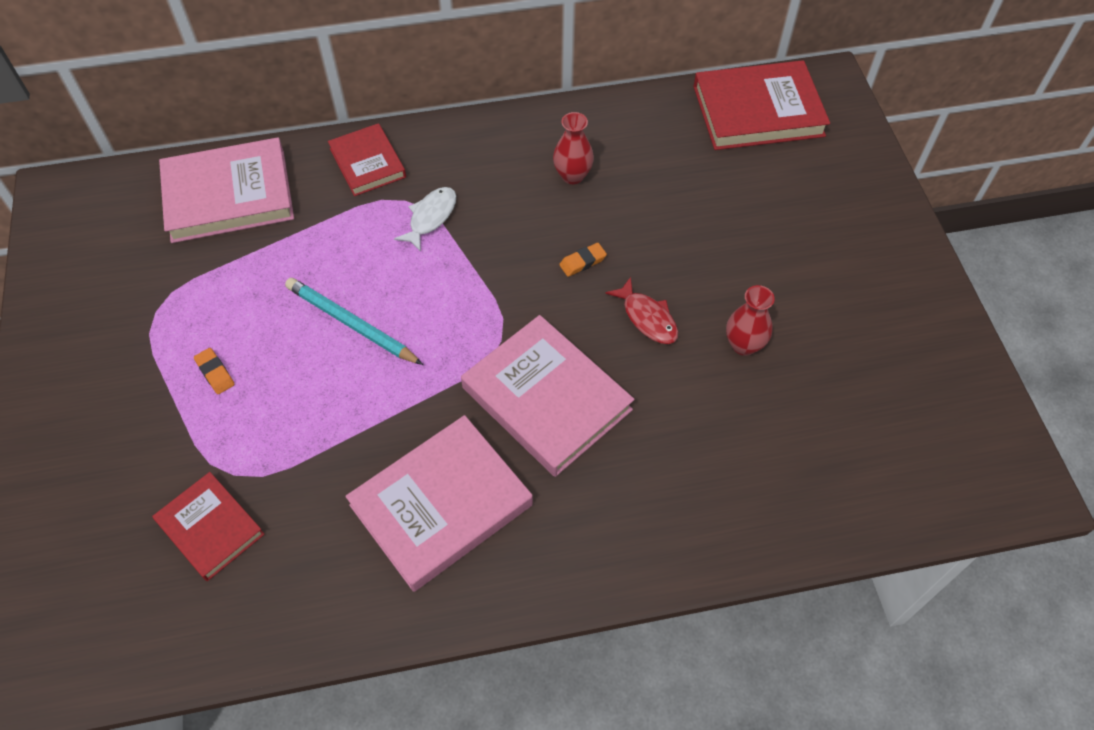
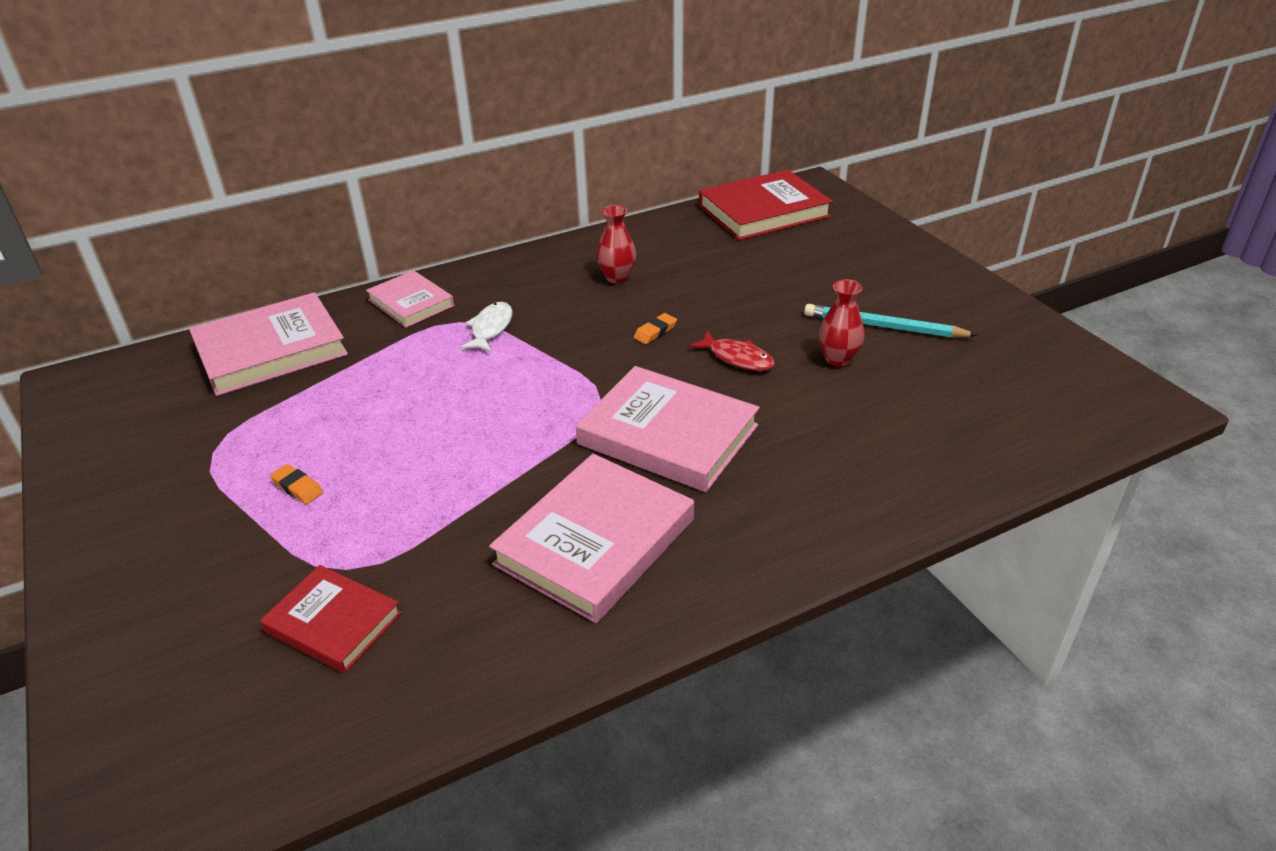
camera: 15 degrees left, 20 degrees down
(351, 324) = (438, 419): turquoise pencil -> turquoise pencil (884, 326)
(367, 163) = (411, 303): red book -> pink book

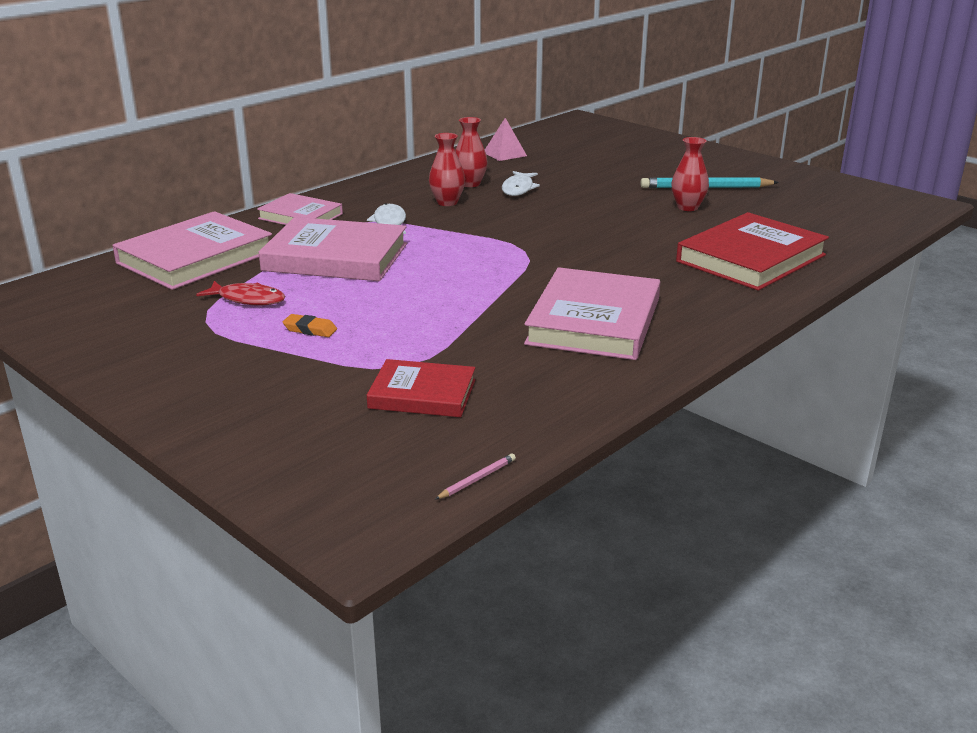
camera: 20 degrees left, 10 degrees down
(290, 785) = (477, 479): none -> pink pencil
(572, 305) = (447, 202): none -> red vase
(655, 332) = (532, 209): orange eraser -> none
(663, 294) = (518, 189): none -> white fish
(668, 435) = (596, 261): pink book -> pink book (335, 257)
(687, 232) = (504, 154): none -> pink pyramid
(737, 358) = (611, 215): red fish -> red fish (248, 299)
(763, 211) = (555, 137): red book -> red book (750, 258)

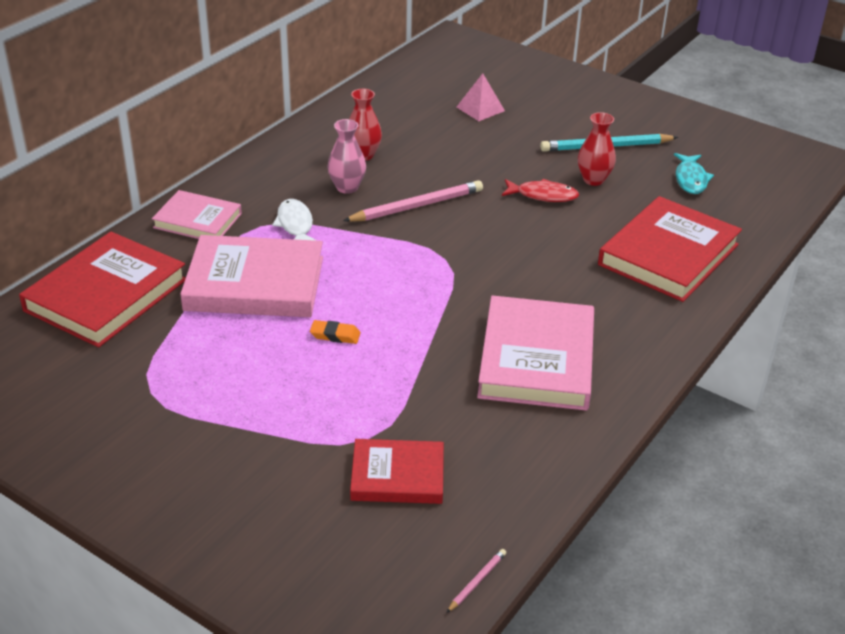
camera: 10 degrees left, 10 degrees up
(195, 257) = (106, 295): pink book -> red book
(248, 299) = (183, 355): red fish -> red fish (543, 195)
(310, 329) = (261, 395): orange eraser -> orange eraser (335, 335)
(447, 202) = (347, 187): red vase -> pink vase
(504, 154) = (387, 102): pink pyramid -> pink pyramid (480, 109)
(509, 216) = (417, 206): none -> pink pencil
(518, 189) = (415, 160): white fish -> none
(786, 211) = (690, 179): none -> turquoise fish

